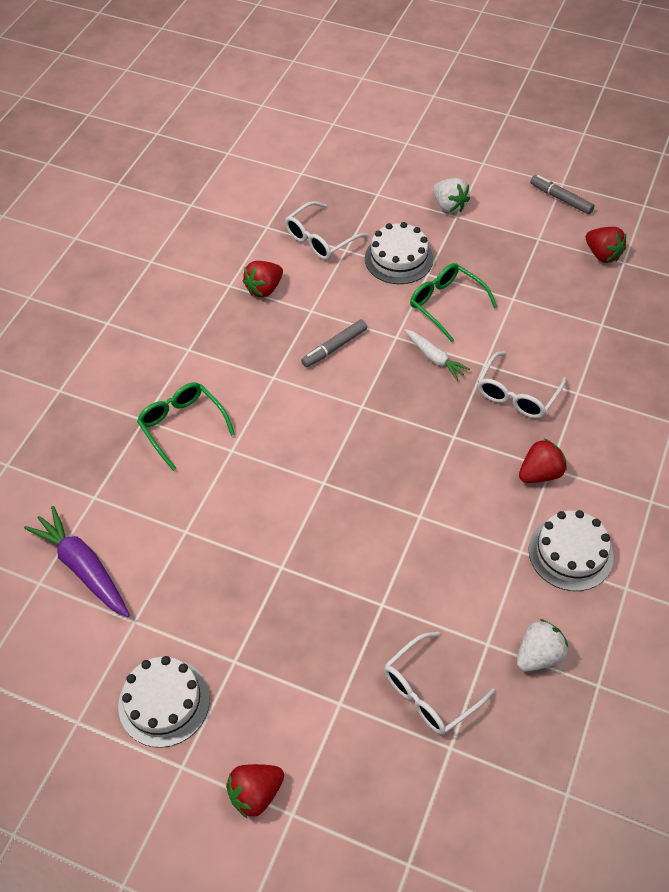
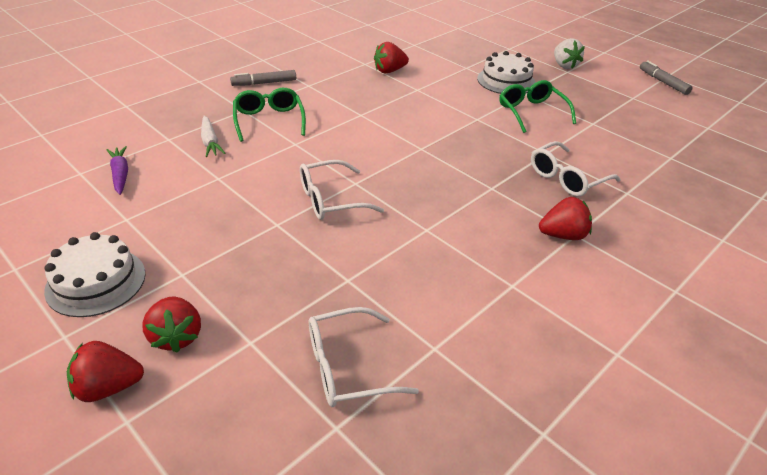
camera: 20 degrees right, 15 degrees down
(83, 567) = (120, 174): purple carrot -> purple carrot, size x0.61
(320, 239) = (450, 58): white glasses -> white glasses (330, 200)
(334, 347) = (422, 112): grey marker -> grey marker (264, 83)
(434, 358) = (503, 138): white carrot -> white carrot (210, 142)
(538, 655) = (486, 378): white strawberry -> none
(570, 553) = (566, 304): white cake -> none
(602, 254) = (689, 119): red strawberry -> red strawberry (176, 336)

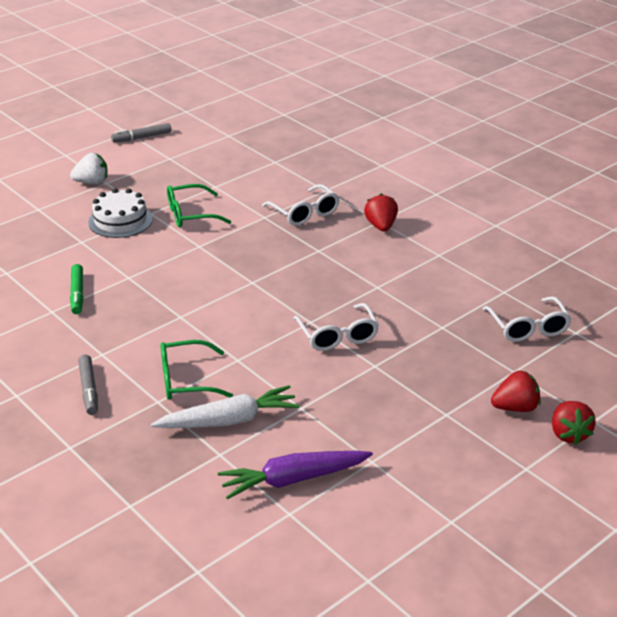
camera: 85 degrees left, 5 degrees down
(96, 281) = (462, 463): white cake -> none
(120, 174) = (293, 480): purple carrot -> purple carrot, size x1.65
(210, 142) = (229, 420): white carrot -> white carrot, size x1.65
(389, 71) = (77, 294): red strawberry -> green marker

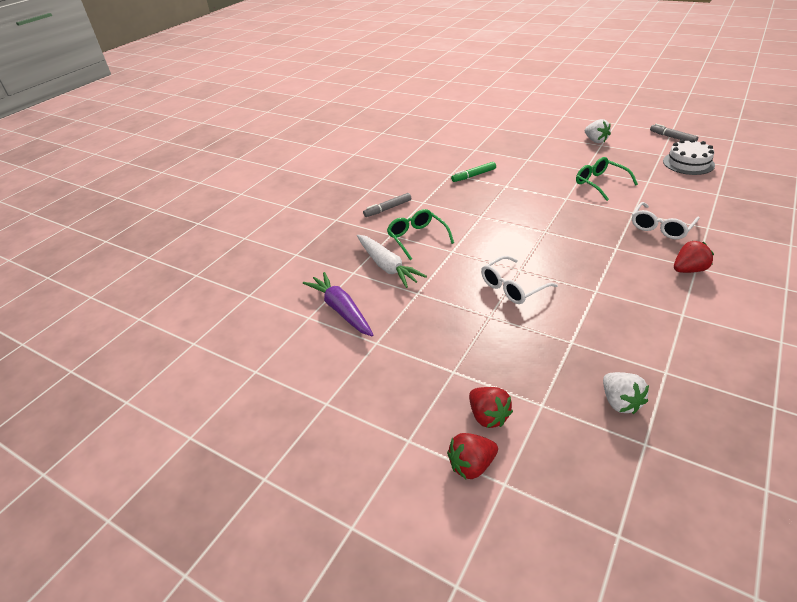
camera: 75 degrees right, 5 degrees up
(120, 220) = (564, 163): white cake -> white cake (688, 163)
(528, 328) = (620, 402): white glasses -> white strawberry

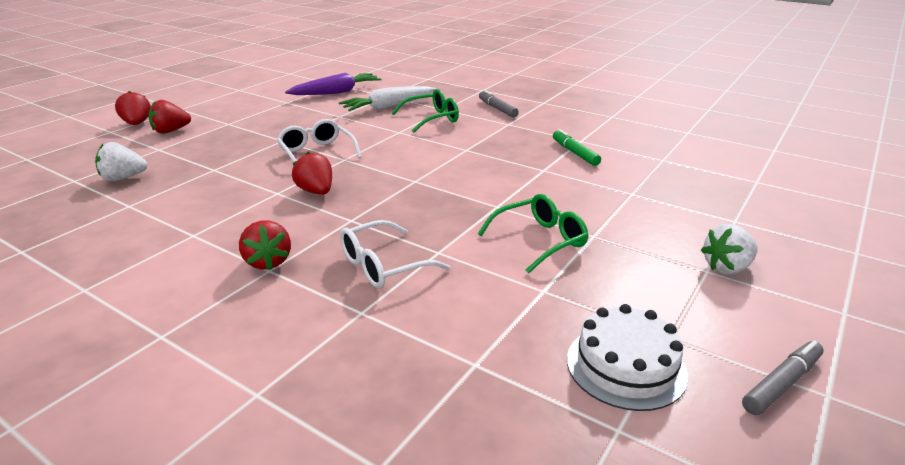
camera: 90 degrees right, 10 degrees down
(584, 271) = (316, 191): none -> red strawberry
(661, 227) = (383, 266): white glasses -> white glasses turned 75 degrees counterclockwise

